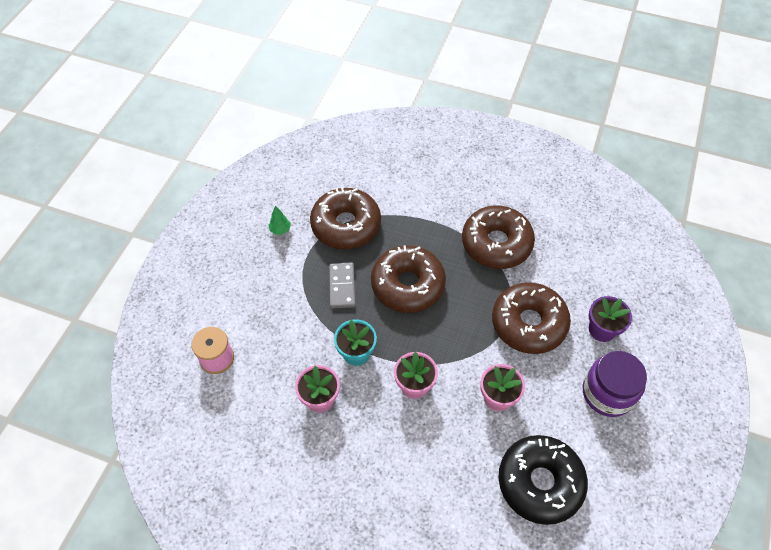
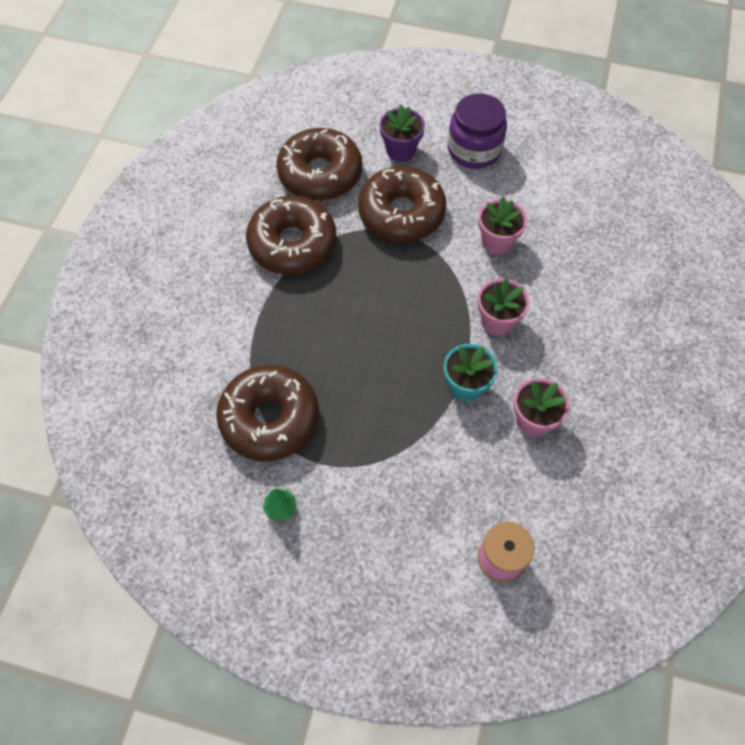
camera: 95 degrees left, 5 degrees up
(342, 286) = (371, 413): grey domino -> none
(407, 285) = (361, 336): brown donut -> brown donut (320, 174)
(540, 482) = (580, 207): black donut -> none

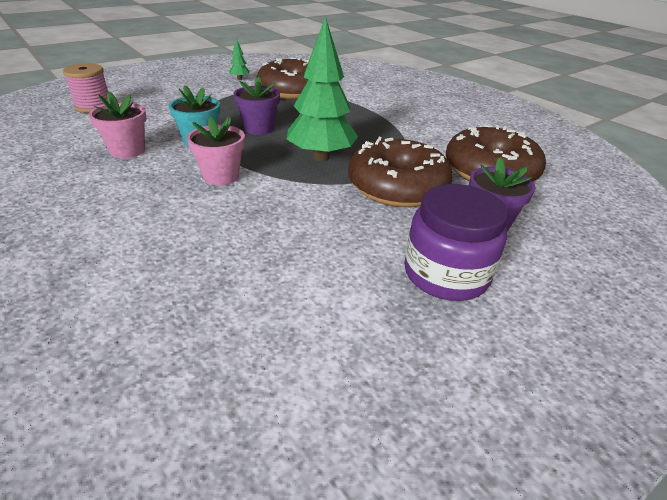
camera: 125 degrees right, 25 degrees down
(292, 244) = (418, 136): brown donut -> none
(397, 366) = (259, 128): none -> purple flower pot
(403, 284) = (320, 157): none -> green tree
(497, 242) = (295, 218): pink flower pot -> none

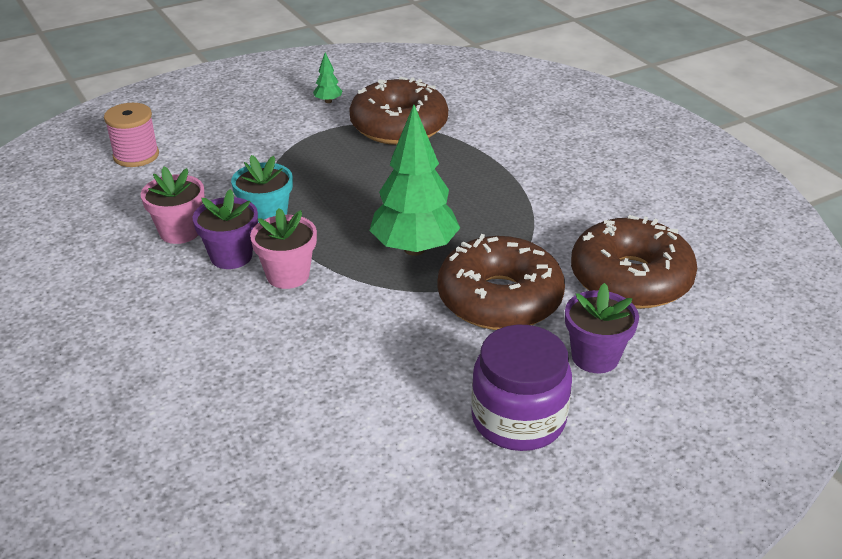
camera: 10 degrees right, 0 degrees up
(259, 128) = (343, 198): purple flower pot -> purple flower pot (231, 256)

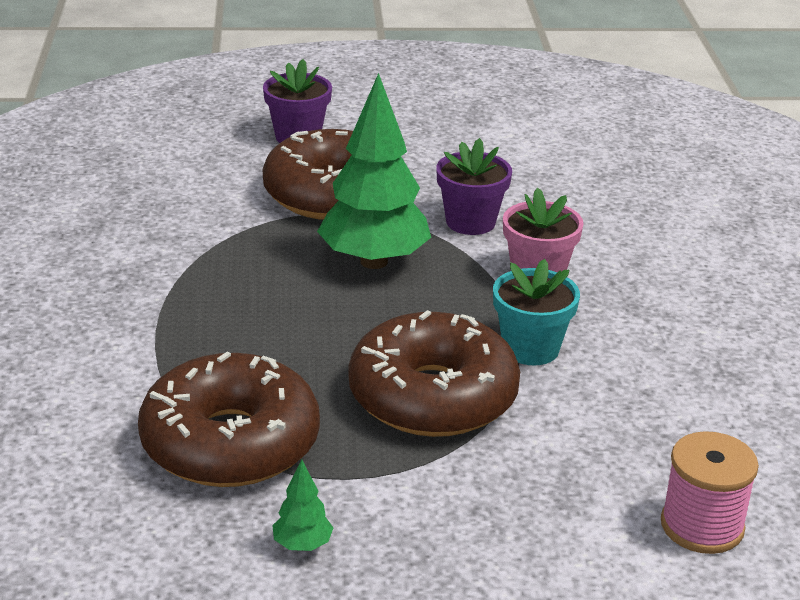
camera: 155 degrees left, 5 degrees down
(180, 232) = (654, 365): pink flower pot -> none
(231, 256) = (596, 315): purple flower pot -> purple flower pot (470, 222)
(518, 419) = (405, 123): purple jar -> none
(630, 279) = (185, 174): brown donut -> brown donut (432, 396)

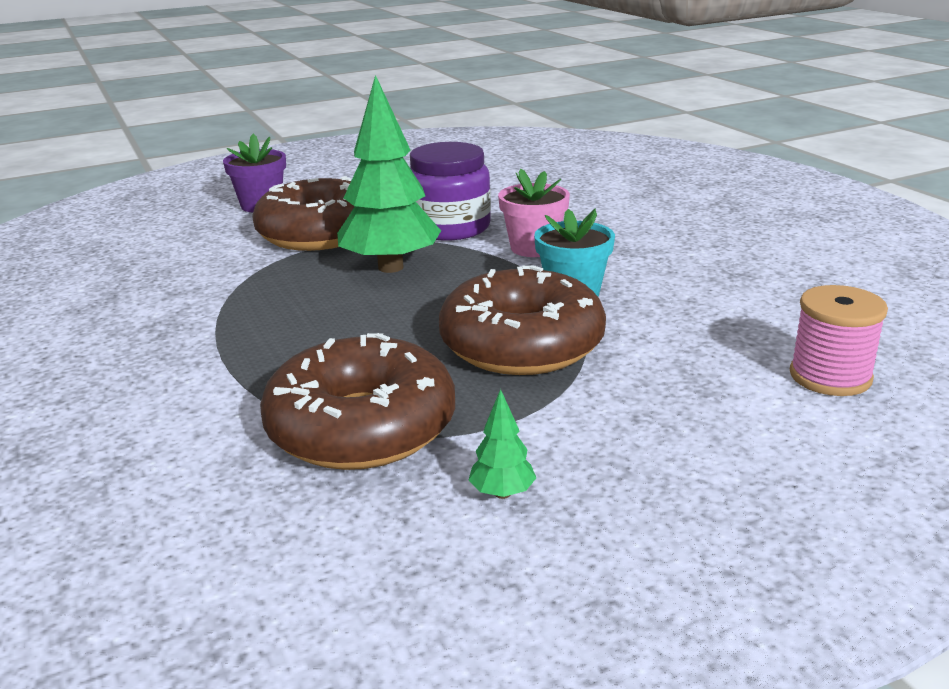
camera: 20 degrees left, 5 degrees down
(470, 222) = (450, 228): purple flower pot -> purple jar

